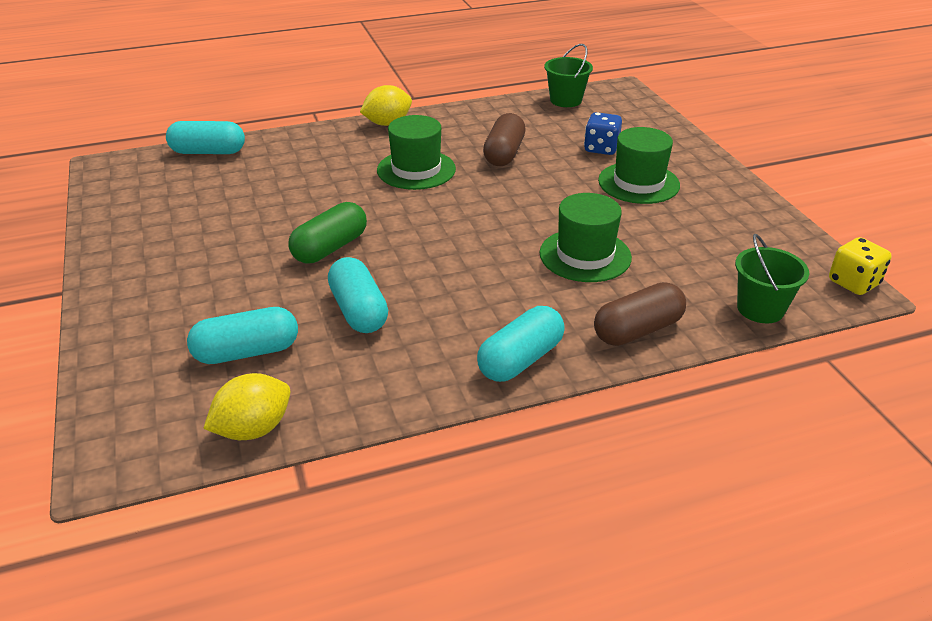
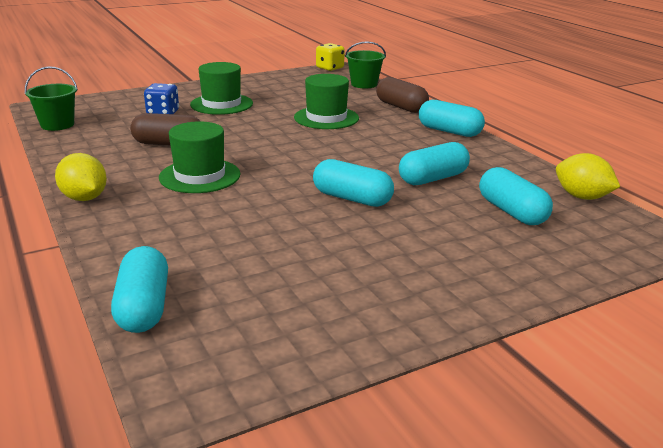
camera: 100 degrees left, 10 degrees down
(330, 248) = (352, 198): green capsule -> turquoise capsule

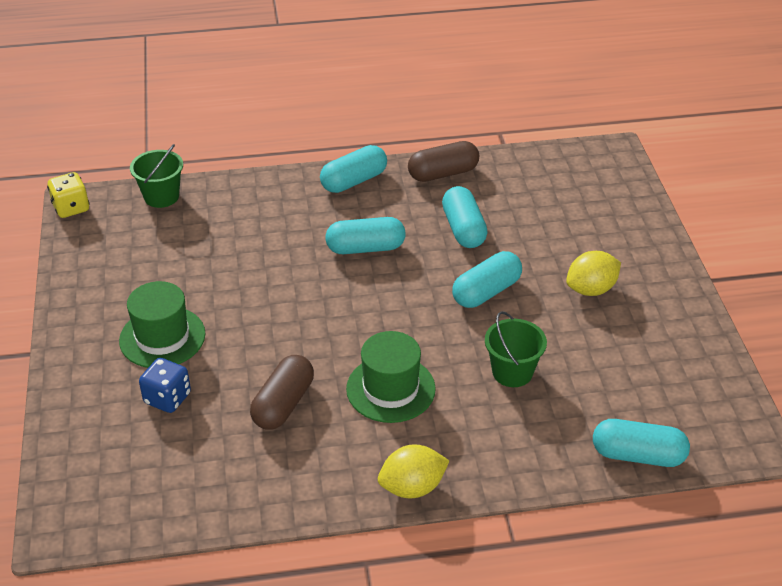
camera: 70 degrees left, 15 degrees up
(57, 125) = (153, 511): green bucket -> green bucket (512, 372)
(326, 118) = (265, 257): green hat -> none
(401, 107) = (262, 191): brown capsule -> brown capsule (443, 173)
(512, 212) = (545, 207): turquoise capsule -> turquoise capsule (365, 248)
(582, 197) = (532, 160): yellow lemon -> yellow lemon (591, 289)

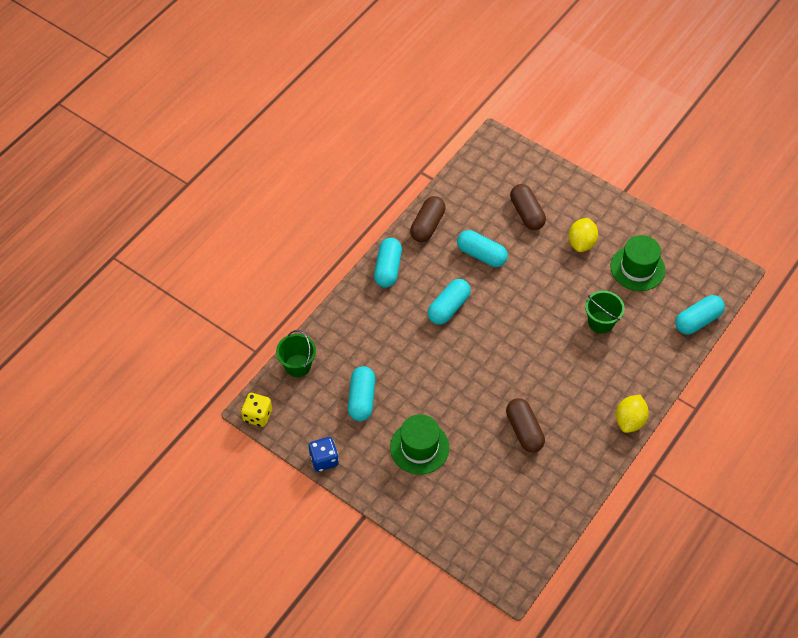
camera: 45 degrees left, 15 degrees up
(167, 398) = (468, 476): blue dice -> blue dice (324, 460)
(390, 389) = (560, 379): green hat -> green hat (637, 268)
(486, 292) = (537, 285): turquoise capsule -> turquoise capsule (362, 399)
(563, 227) = (526, 213): none -> brown capsule

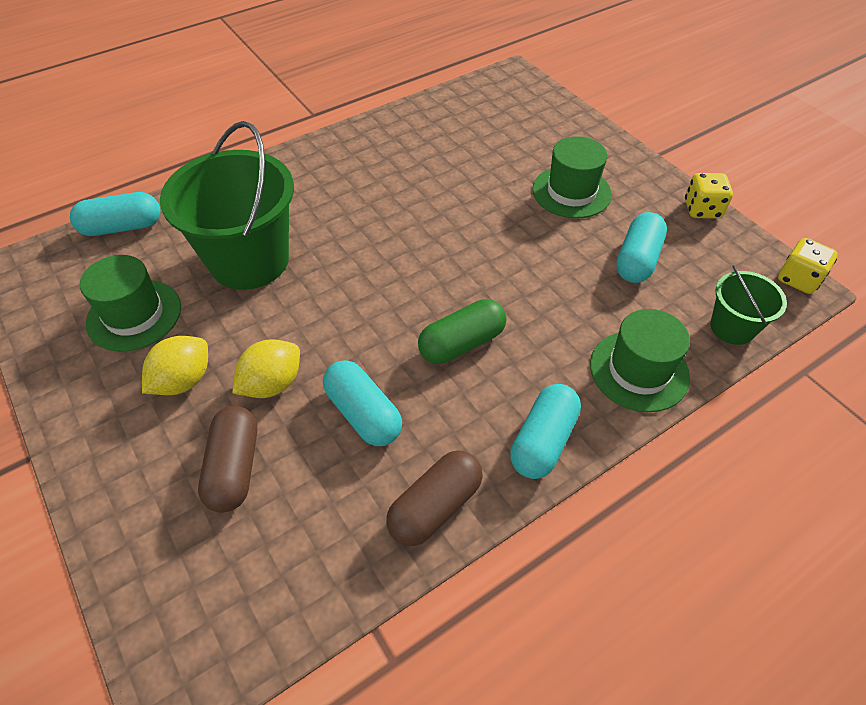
camera: 160 degrees left, 5 degrees down
(324, 460) = (702, 209): blue dice -> yellow dice
(347, 321) = (639, 370): none -> green hat
(448, 307) = (461, 343): turquoise capsule -> green capsule
(524, 430) = (432, 176): brown capsule -> none
(601, 322) = (249, 260): green bucket -> green bucket, size x1.98
(629, 420) = (300, 155): yellow lemon -> yellow lemon (272, 384)

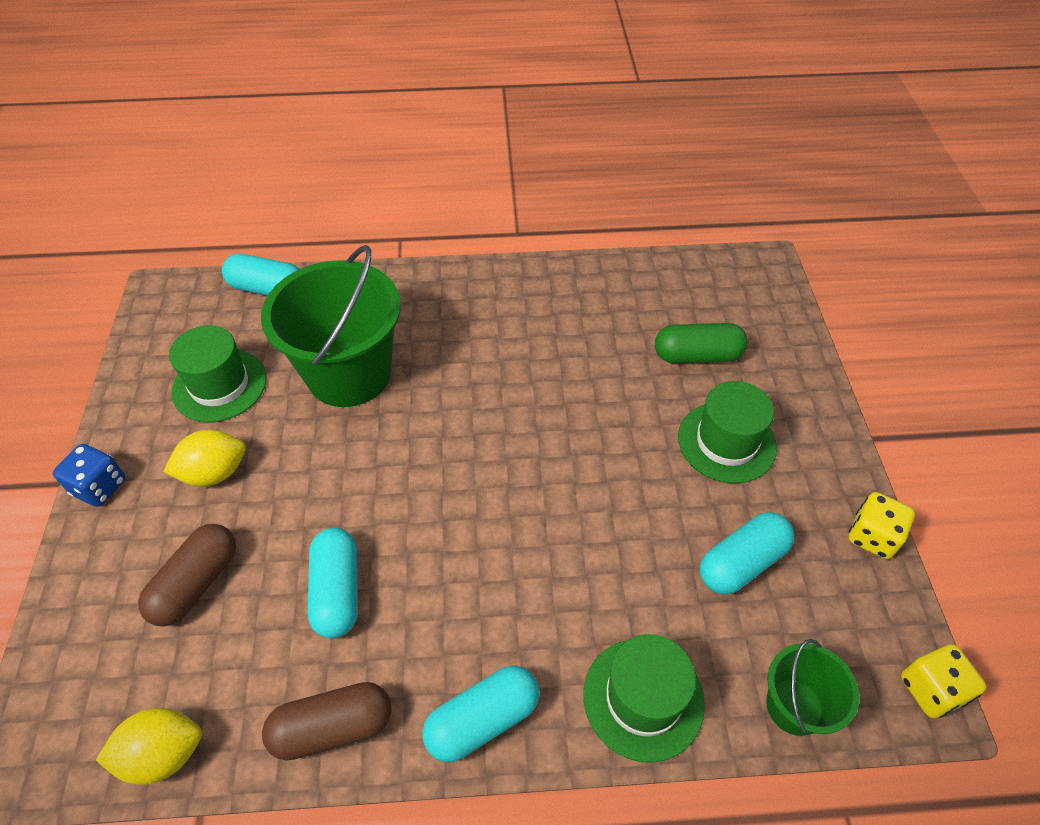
camera: 30 degrees right, 0 degrees up
(76, 441) = (99, 487): none -> blue dice
(272, 384) = (282, 515): yellow lemon -> yellow lemon (163, 754)
(461, 343) = (480, 565): green capsule -> green capsule (697, 355)

